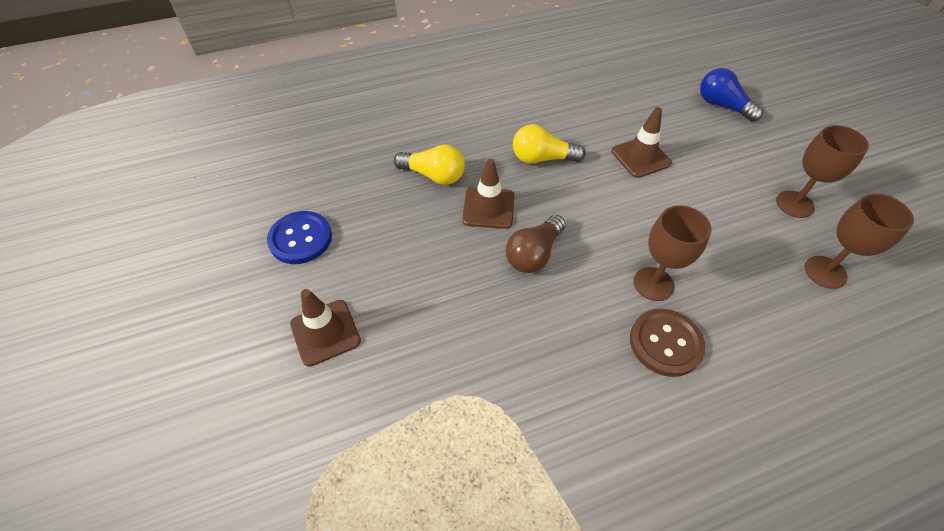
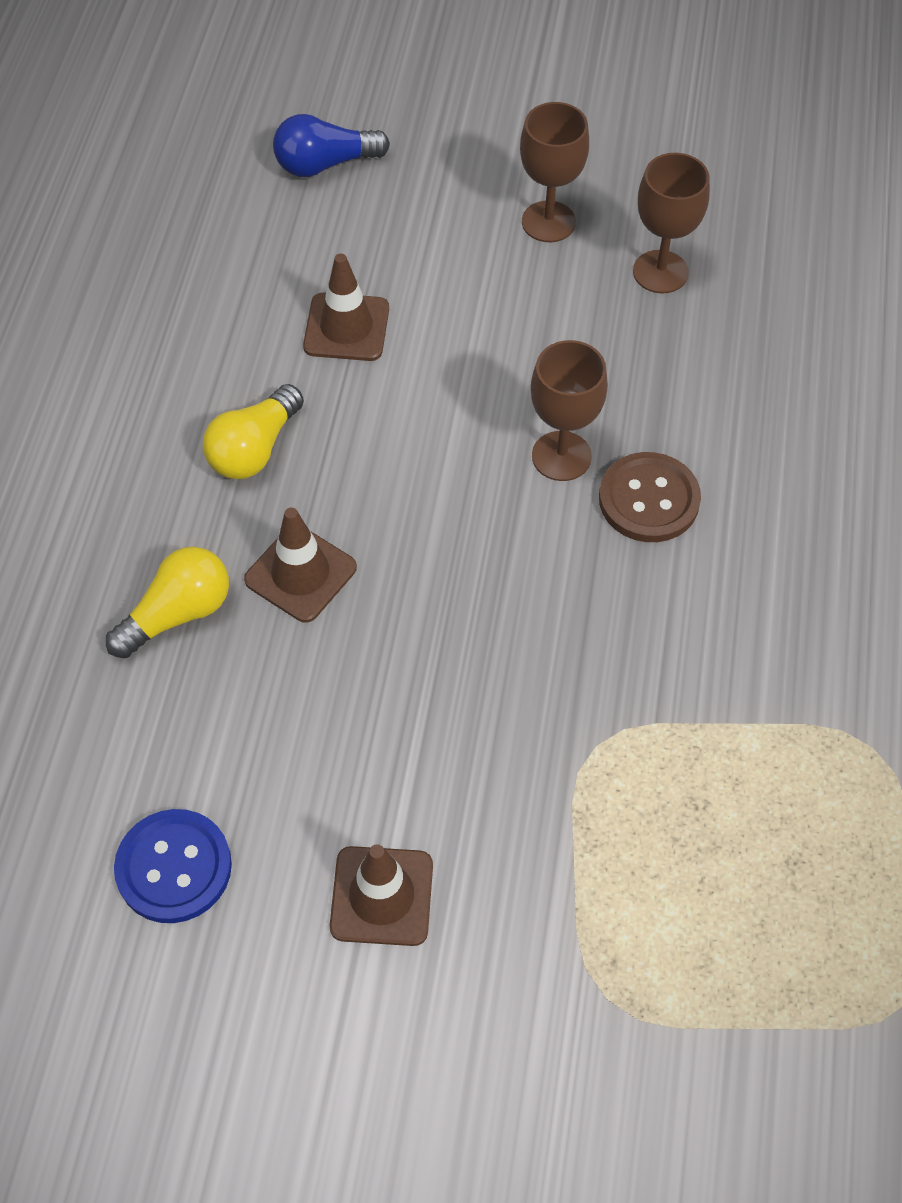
camera: 60 degrees left, 5 degrees up
(534, 254) = (424, 563): brown light bulb -> none

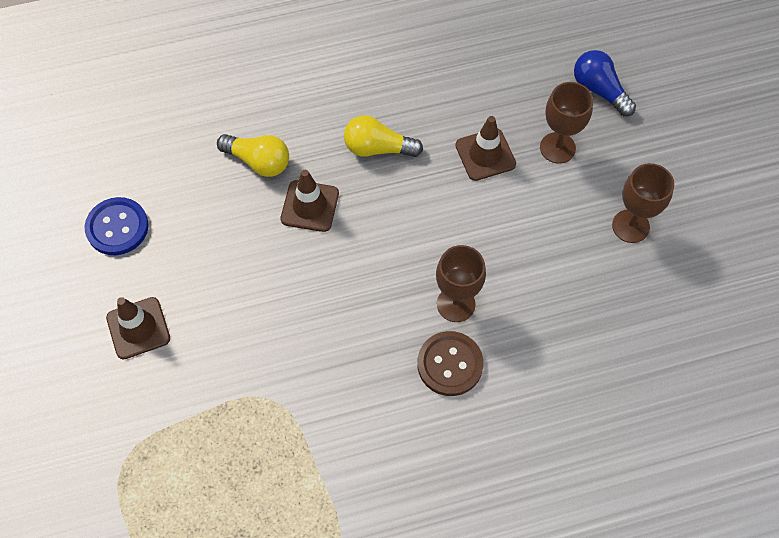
camera: 65 degrees right, 5 degrees up
(660, 272) = (629, 305): brown goblet -> brown goblet (557, 148)

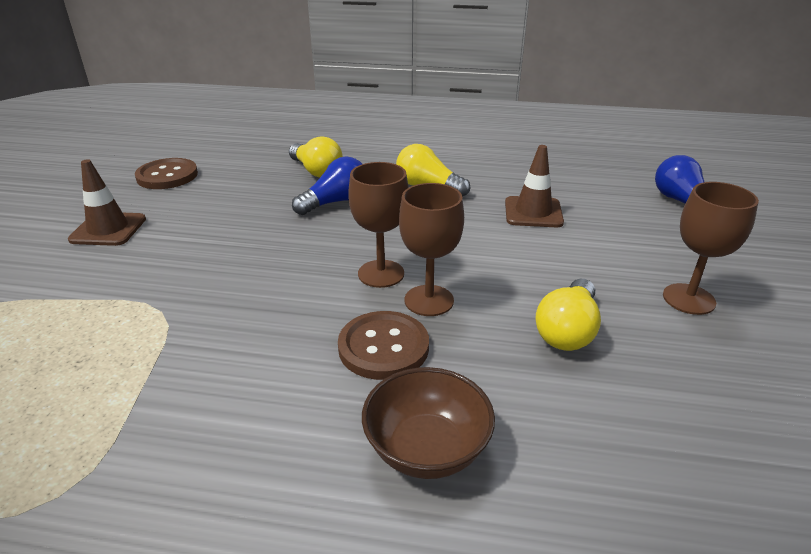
camera: 25 degrees right, 30 degrees down
(117, 227) = (167, 176): blue button -> brown button
(310, 206) = (336, 202): brown traffic cone -> blue light bulb
(518, 433) = (427, 449): none -> brown bowl
(557, 148) = (617, 225): brown goblet -> brown goblet (381, 274)
(561, 295) = (567, 330): none -> yellow light bulb

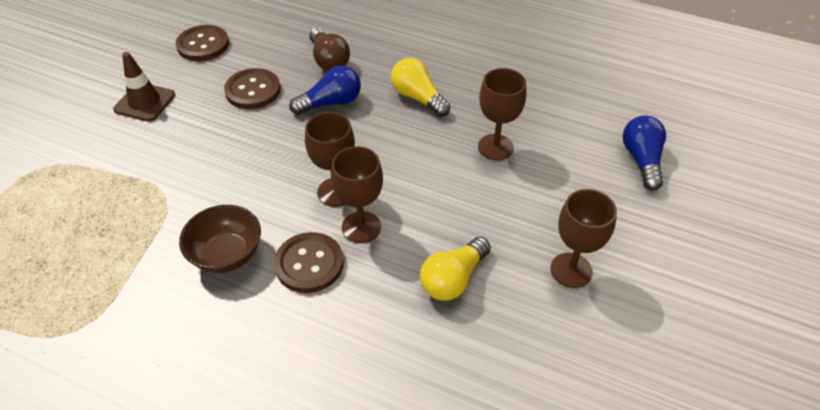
camera: 15 degrees right, 15 degrees up
(240, 203) = (253, 90): none -> brown button
(316, 171) = (329, 60): yellow light bulb -> brown light bulb
(427, 449) = (304, 353): brown bowl -> brown bowl (227, 254)
(533, 212) = (495, 147): brown traffic cone -> brown goblet

